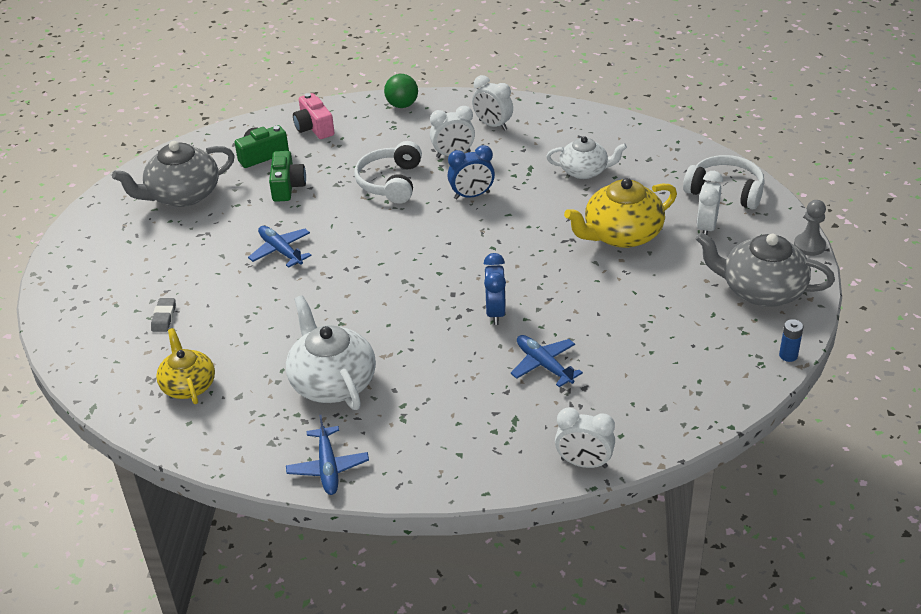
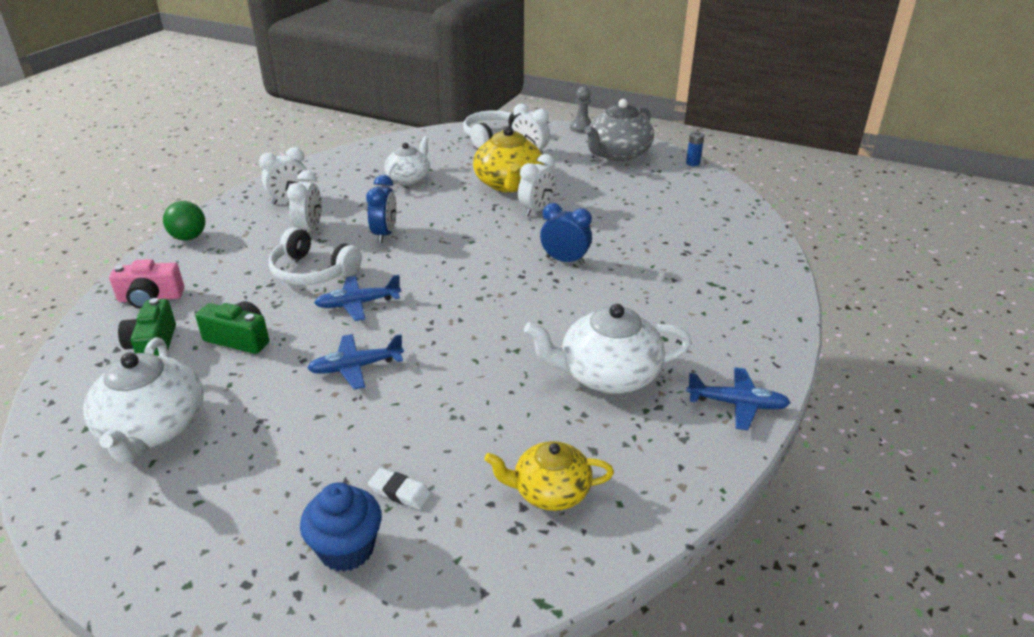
camera: 70 degrees left, 5 degrees down
(110, 313) = (347, 549): none -> blue cupcake
(164, 317) = (400, 492): grey eraser -> white eraser
(183, 195) = (153, 428): grey teapot -> white teapot
(544, 365) = (649, 254): blue plane -> blue plane (358, 304)
(584, 463) = (777, 264): white clock -> white clock (536, 210)

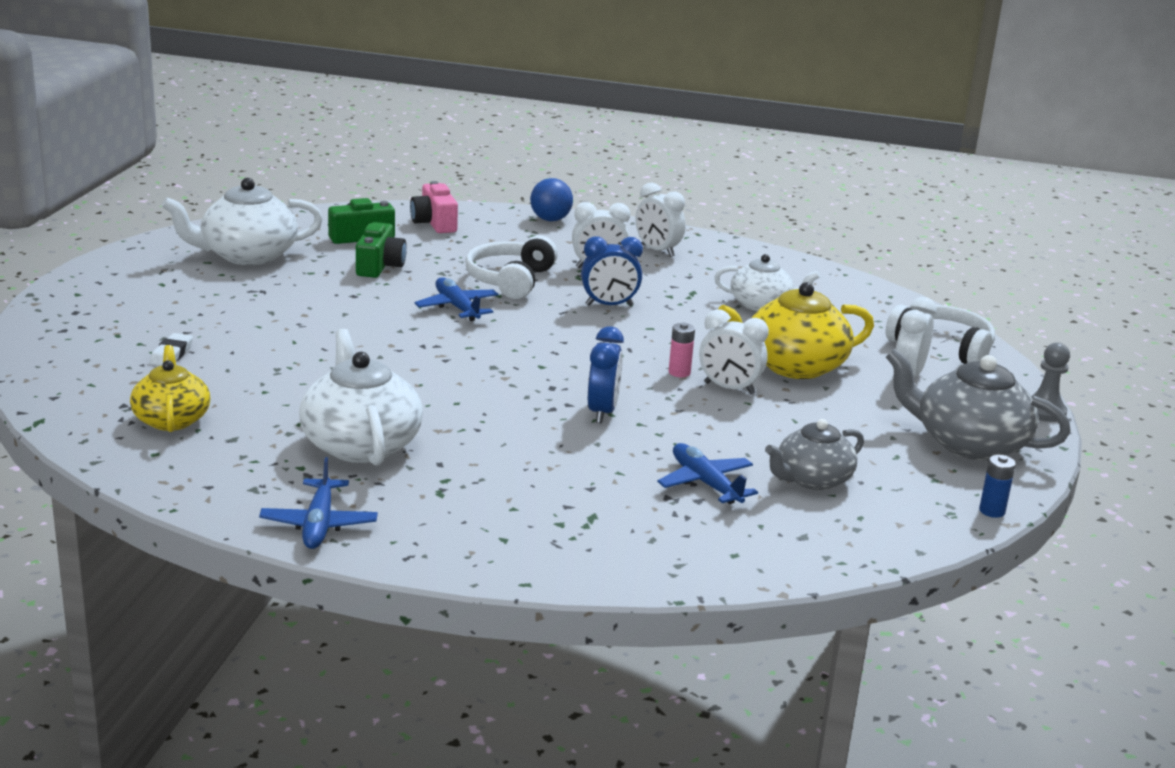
camera: 75 degrees right, 10 degrees down
(189, 237) = (550, 220): green ball -> blue ball
(347, 549) = (107, 341): blue cupcake -> none
(356, 367) = (347, 318): blue plane -> blue plane (706, 483)
(509, 223) = (679, 372): none -> pink battery
(660, 204) = (812, 479): none -> grey teapot

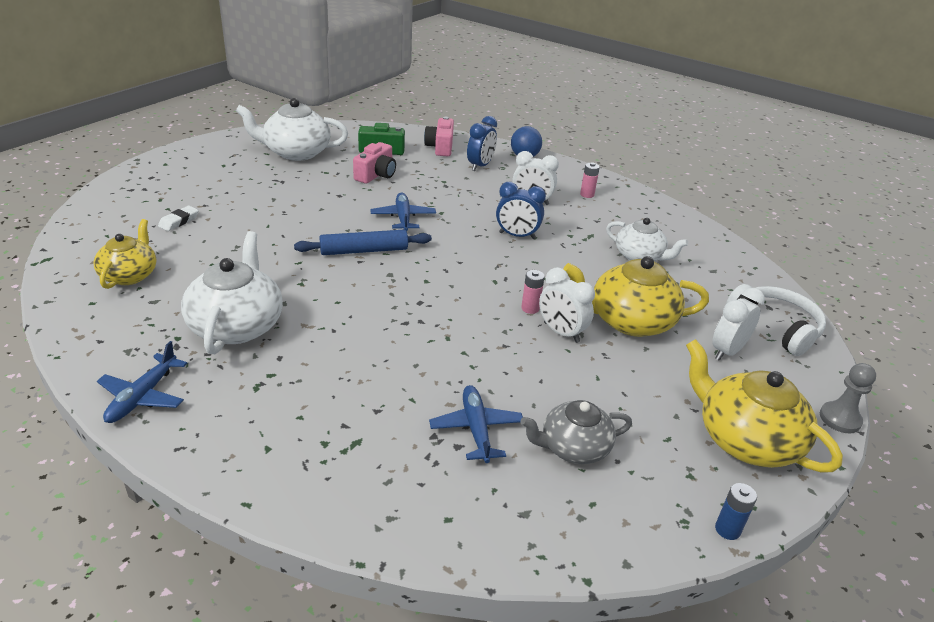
camera: 20 degrees right, 10 degrees up
(380, 266) = (376, 175): green camera -> pink camera
(440, 348) = (364, 250): none -> blue rolling pin
(510, 280) = (459, 201): white headphones -> none
(602, 412) = (441, 334): blue clock -> blue clock (480, 166)
(657, 251) = (587, 194): white clock -> pink battery
(969, 444) = (746, 440): grey teapot -> yellow teapot

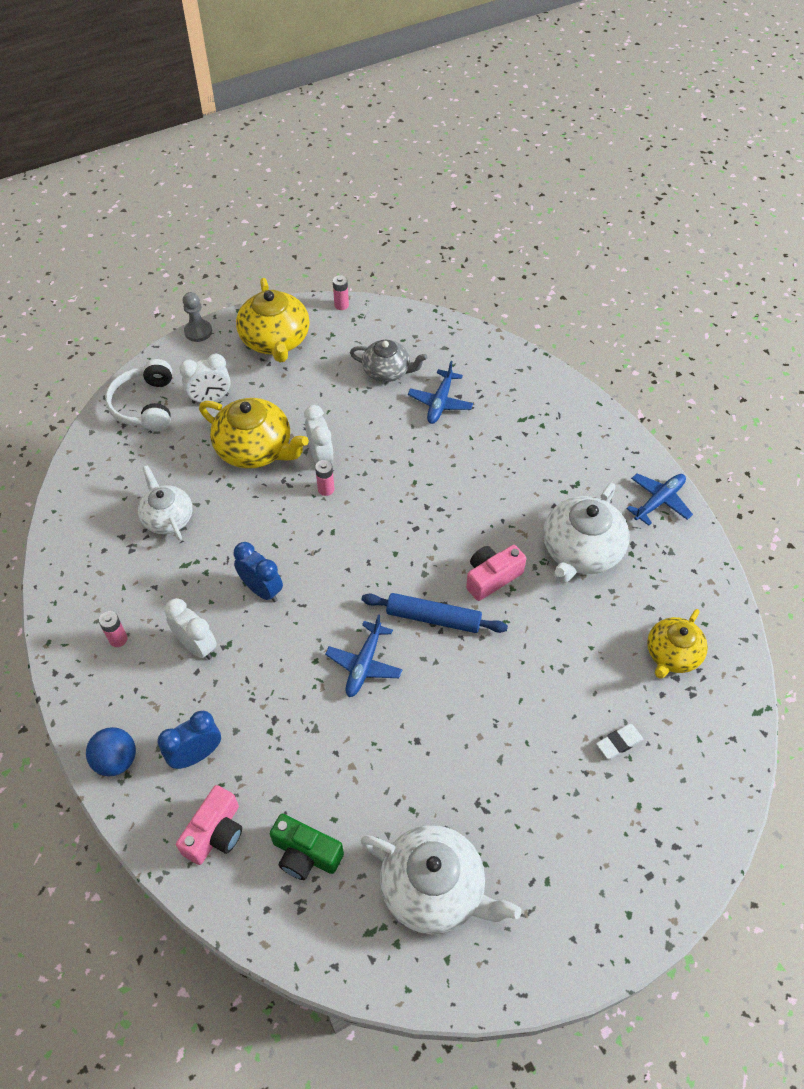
camera: 150 degrees left, 20 degrees up
(376, 175) = (348, 778): pink camera -> pink camera (492, 577)
(727, 529) = (341, 305): blue battery -> pink battery

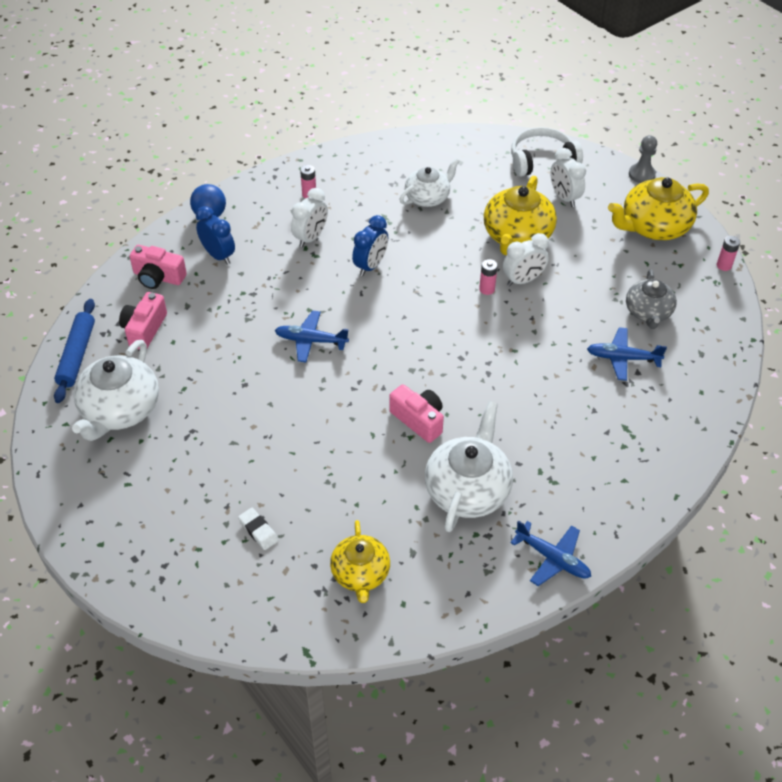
camera: 80 degrees right, 5 degrees down
(305, 854) = (144, 329): green camera -> pink camera
(433, 618) = (365, 381): blue rolling pin -> blue rolling pin (77, 355)
(581, 551) = (467, 489): white teapot -> white teapot turned 90 degrees clockwise
(672, 654) = (360, 573): yellow teapot -> yellow teapot turned 120 degrees counterclockwise

